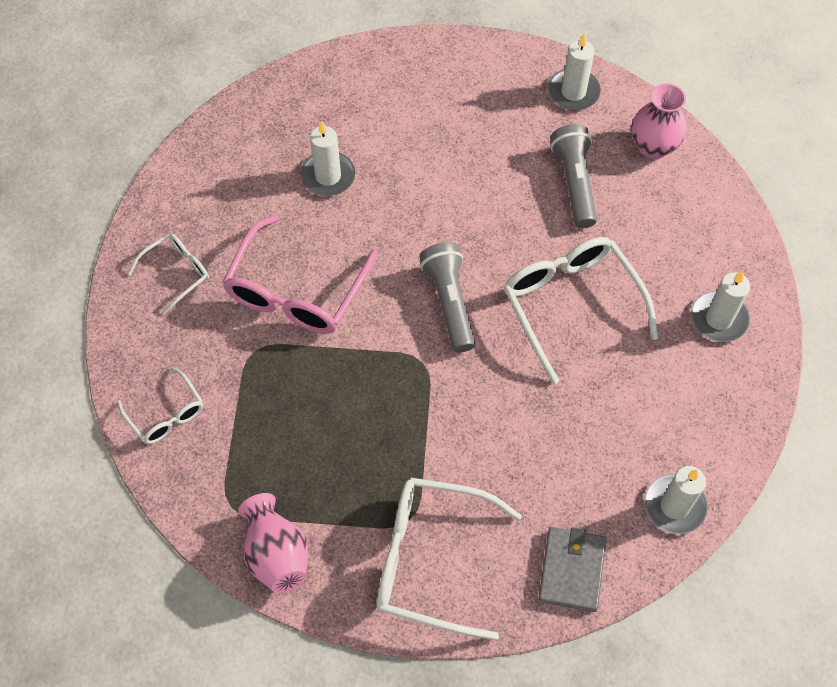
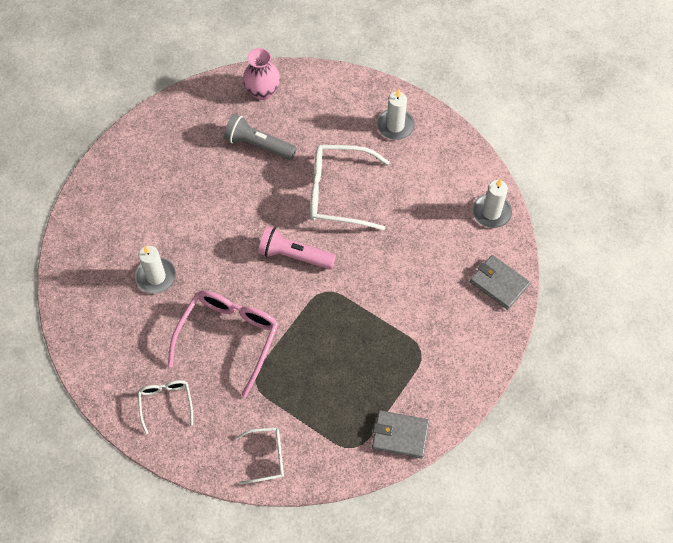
camera: 60 degrees left, 0 degrees up
(276, 554) = (400, 435): pink vase -> grey wallet
(296, 291) = (228, 337): pink glasses -> pink glasses turned 120 degrees counterclockwise
(431, 560) = (452, 352): white glasses -> none
(449, 303) = (294, 255): grey flashlight -> pink flashlight
(573, 92) = (194, 109): white candle -> none

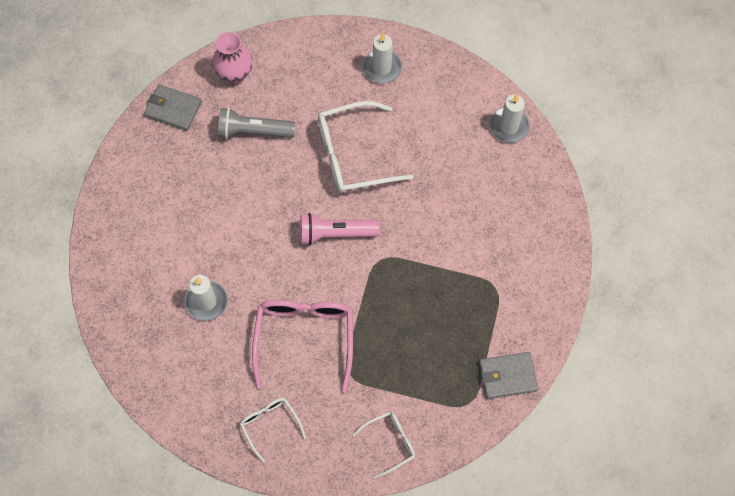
camera: 20 degrees left, 5 degrees up
(499, 283) = (542, 195): grey wallet -> grey wallet (173, 109)

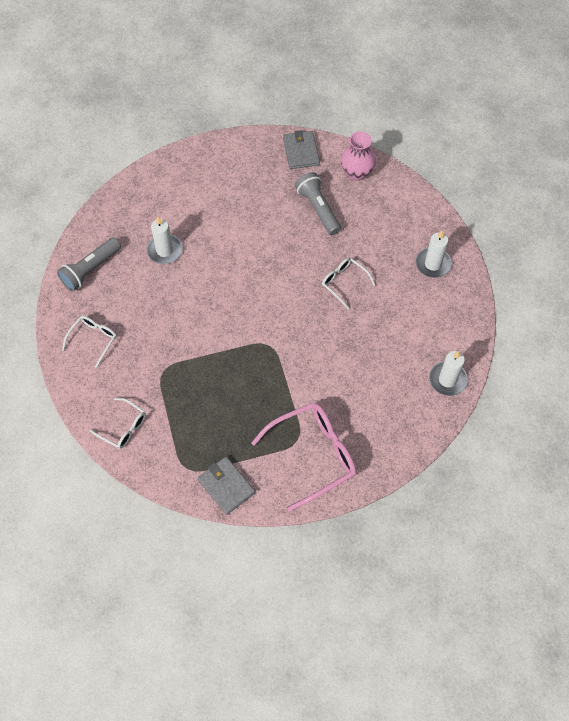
camera: 60 degrees right, 5 degrees down
(181, 387) = (90, 270): none -> grey flashlight
(304, 338) = (174, 327): pink glasses -> pink glasses (313, 455)
(336, 233) = (271, 304): pink flashlight -> none
(353, 155) = (344, 283): white glasses -> white glasses, size x0.54

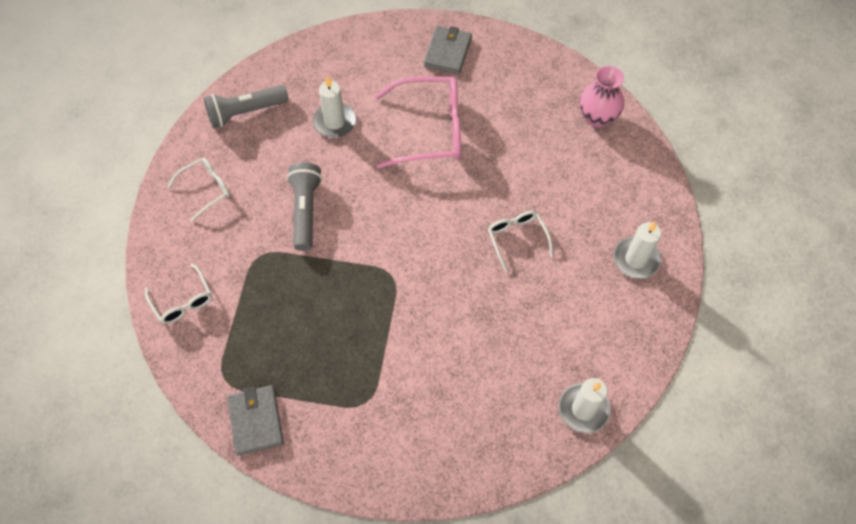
camera: 25 degrees right, 0 degrees up
(301, 151) = (544, 70): grey wallet -> grey wallet (447, 52)
(313, 455) = (374, 430): pink glasses -> pink glasses (430, 130)
(318, 209) = (530, 142): grey flashlight -> grey flashlight (305, 211)

